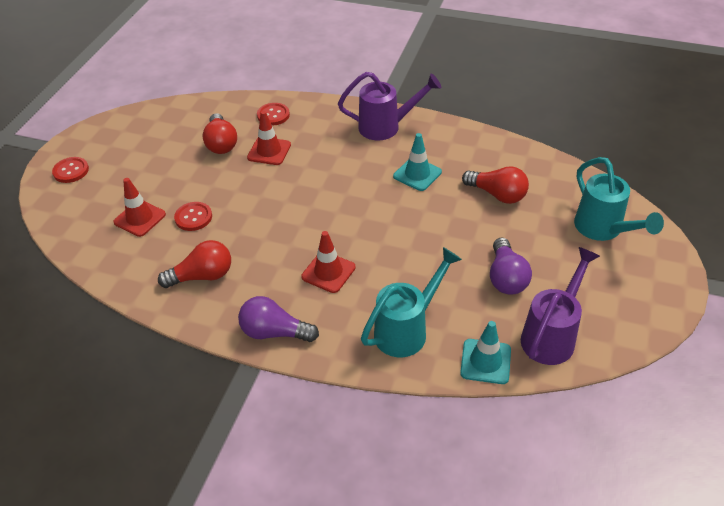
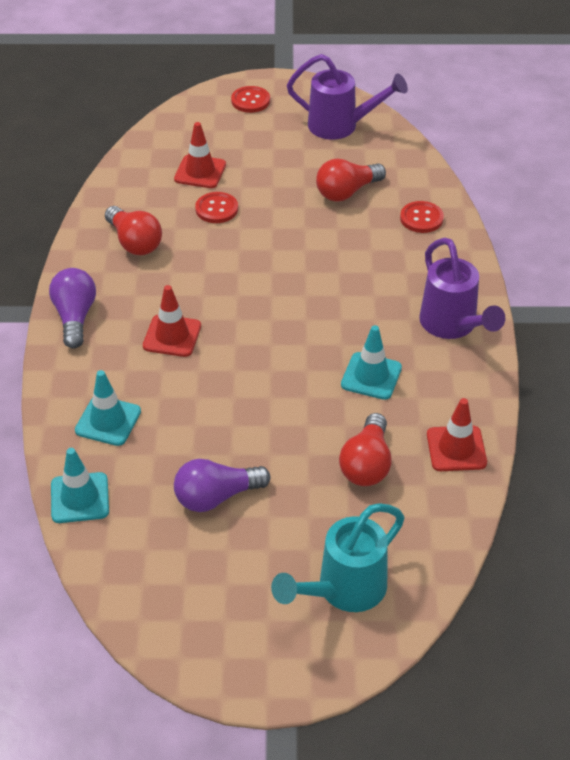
camera: 70 degrees right, 0 degrees up
(269, 151) = (352, 234): red traffic cone -> red traffic cone (456, 449)
(407, 329) = (108, 421): turquoise watering can -> turquoise traffic cone
(552, 335) = (136, 555): purple watering can -> purple watering can (341, 126)

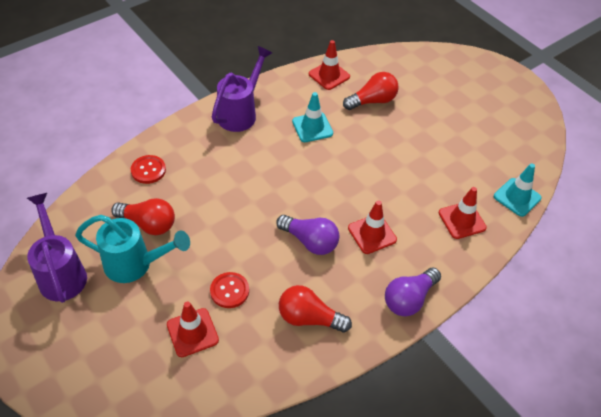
camera: 130 degrees left, 5 degrees up
(108, 421) = (462, 220): turquoise traffic cone -> red traffic cone
(134, 242) = (309, 318): red light bulb -> red light bulb turned 90 degrees counterclockwise
(216, 497) = (453, 144): purple light bulb -> purple light bulb (310, 241)
(250, 101) = (61, 362): red button -> none
(343, 591) = (448, 76): turquoise watering can -> turquoise watering can (136, 265)

